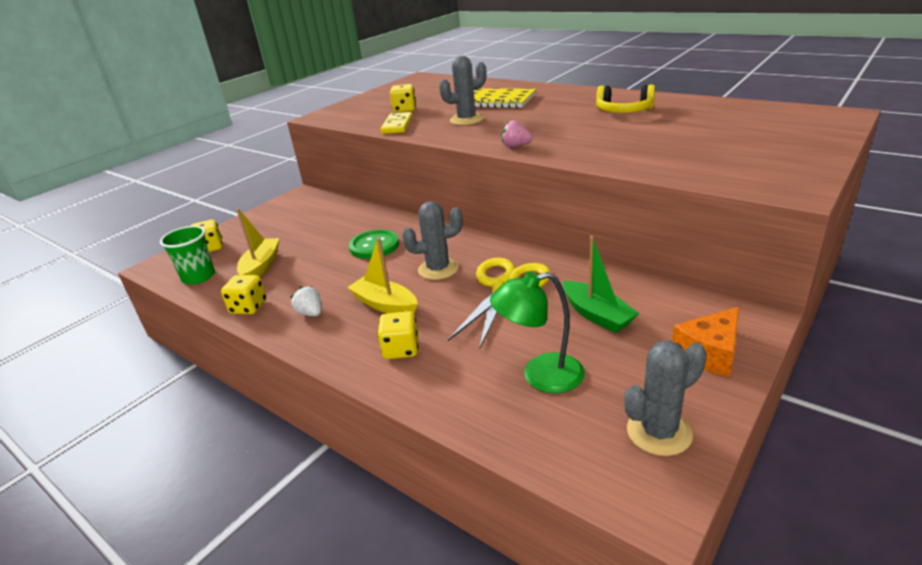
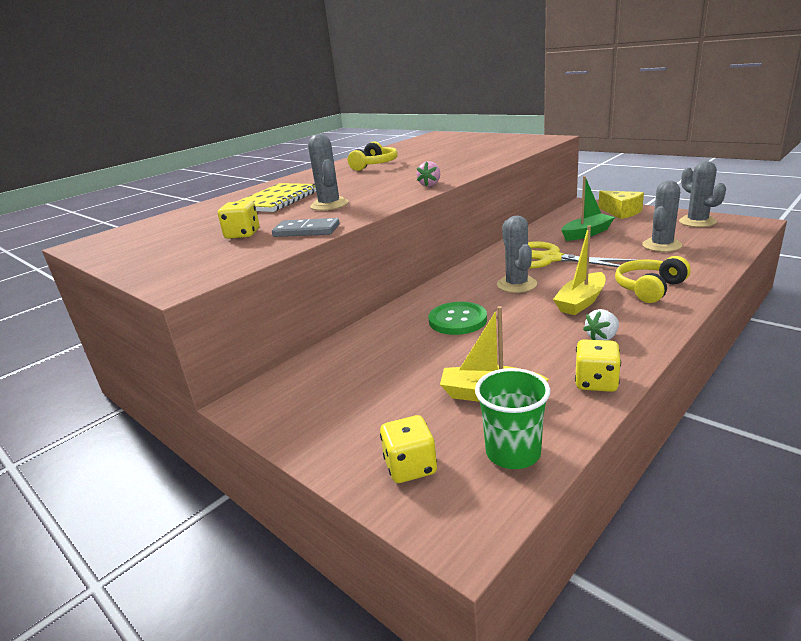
camera: 85 degrees left, 5 degrees down
(397, 125) = (306, 231): yellow domino -> grey domino
(401, 349) = (649, 288): yellow dice -> yellow headphones
(540, 376) = (661, 245): green lamp -> grey cactus
(710, 353) = (621, 212): orange cheese -> yellow cheese

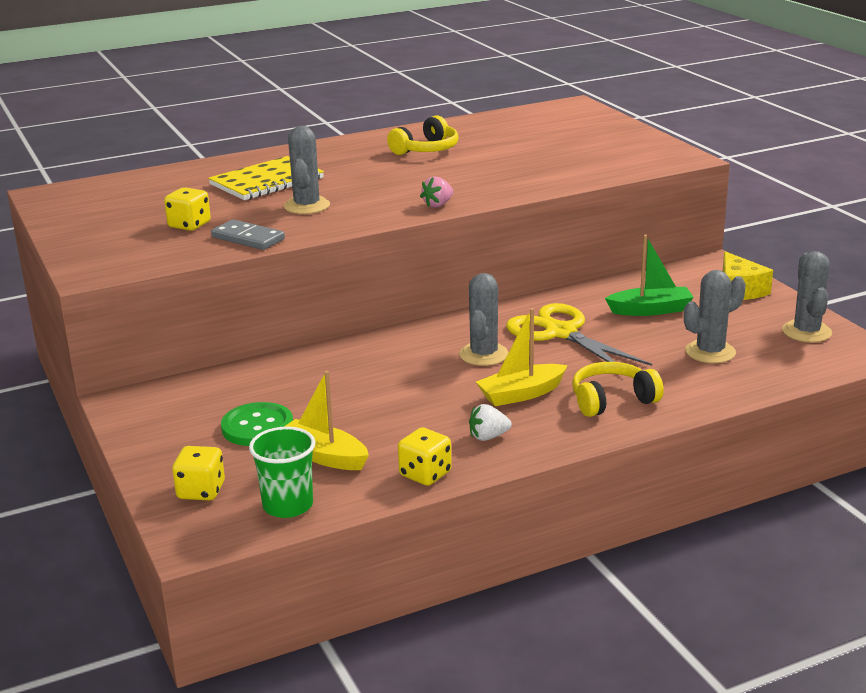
camera: 20 degrees right, 0 degrees up
(457, 320) = (377, 377): green button -> green button (257, 427)

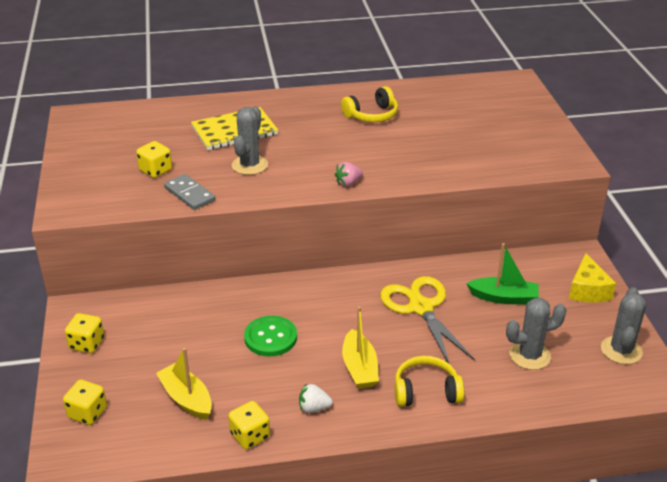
camera: 15 degrees right, 10 degrees up
(160, 430) = (87, 344): none -> yellow dice
(257, 427) = (154, 357): green button -> green button (270, 337)
(288, 505) = (139, 443): green cup -> none
(483, 354) = (351, 318): grey cactus -> none
(521, 394) = (359, 368): yellow boat -> yellow boat turned 90 degrees counterclockwise

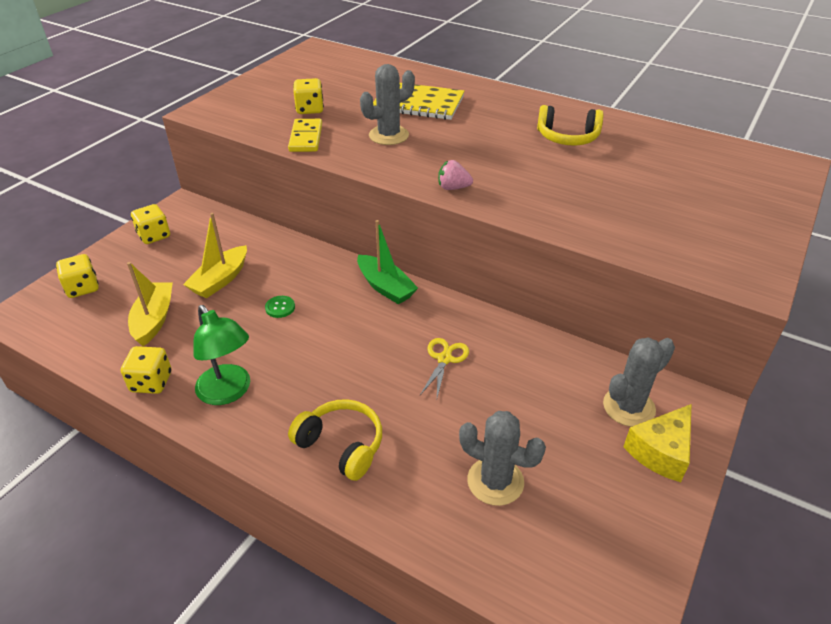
camera: 40 degrees right, 5 degrees up
(190, 194) = (306, 138): grey domino -> yellow domino
(270, 337) = (280, 307): green button -> green button, size x0.51
(314, 408) = (228, 392): white strawberry -> green lamp
(359, 368) = (313, 381): yellow boat -> yellow boat (220, 280)
(421, 308) = (444, 359): yellow scissors -> yellow scissors, size x0.51
(504, 297) = (545, 400): green boat -> green boat (385, 287)
(621, 350) = (617, 551): grey cactus -> grey cactus (628, 407)

